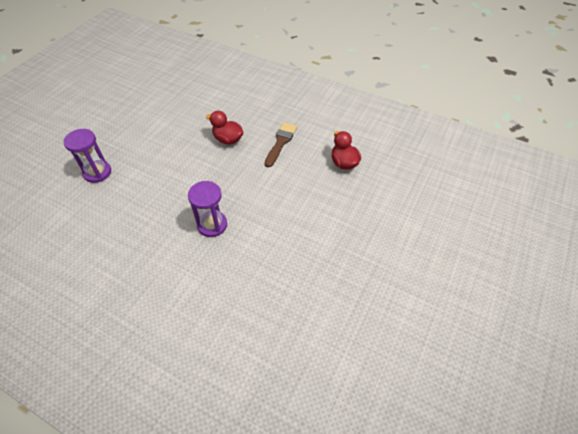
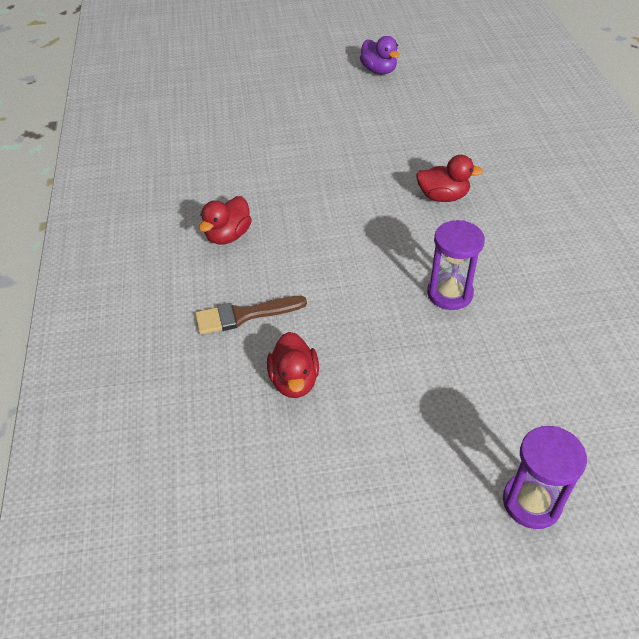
camera: 125 degrees left, 5 degrees down
(287, 283) = (443, 196): none -> red duck
(495, 372) = (379, 70): none -> purple duck

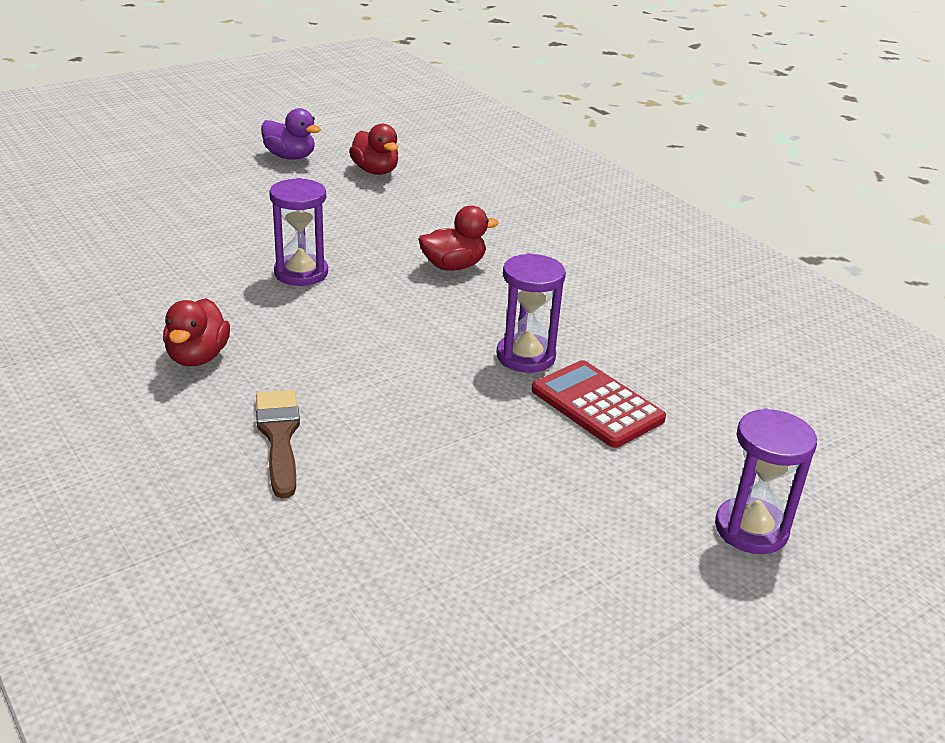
camera: 30 degrees left, 15 degrees down
(244, 315) = (279, 437): brown brush -> brown brush turned 120 degrees clockwise
(294, 381) = (395, 490): red duck -> red duck (375, 171)
(330, 179) = (301, 273): none -> purple hourglass
(478, 352) = (597, 405): none -> red calculator

